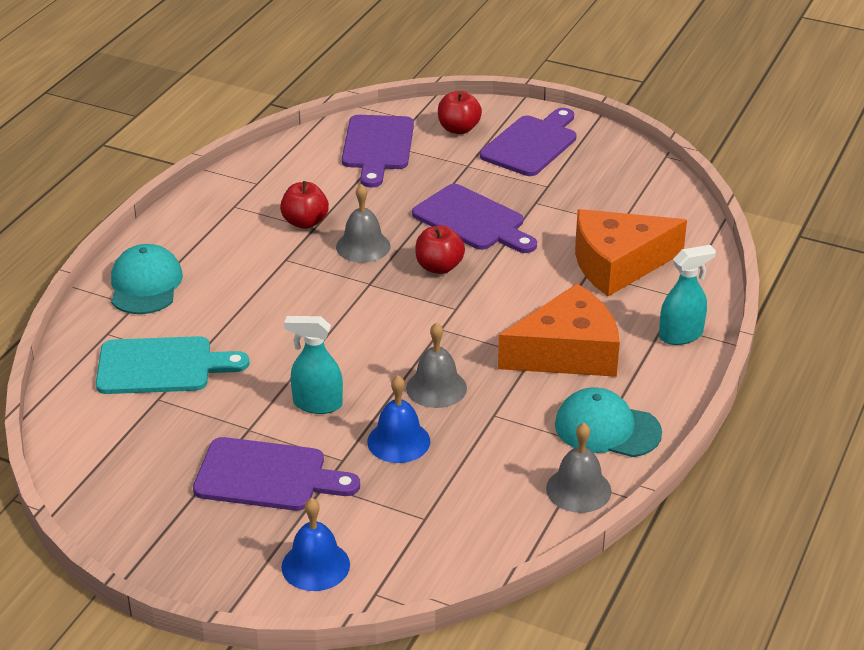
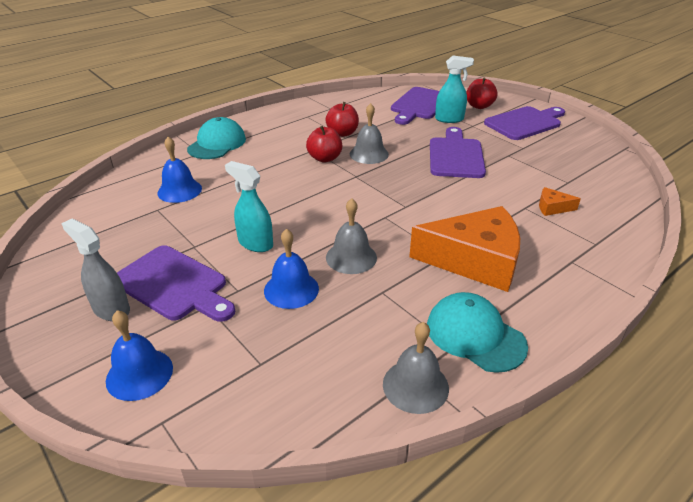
camera: 25 degrees right, 0 degrees up
(161, 366) = (179, 190): turquoise cutting board -> blue bell
(223, 521) = (111, 309): none -> grey spray bottle
(439, 267) = (412, 178): red apple -> red apple (325, 158)
(473, 220) = (455, 156): purple cutting board -> purple cutting board turned 150 degrees counterclockwise
(618, 264) = (552, 207): orange cheese -> orange cheese, size x0.41
(681, 335) = (584, 274): turquoise spray bottle -> turquoise spray bottle (449, 119)

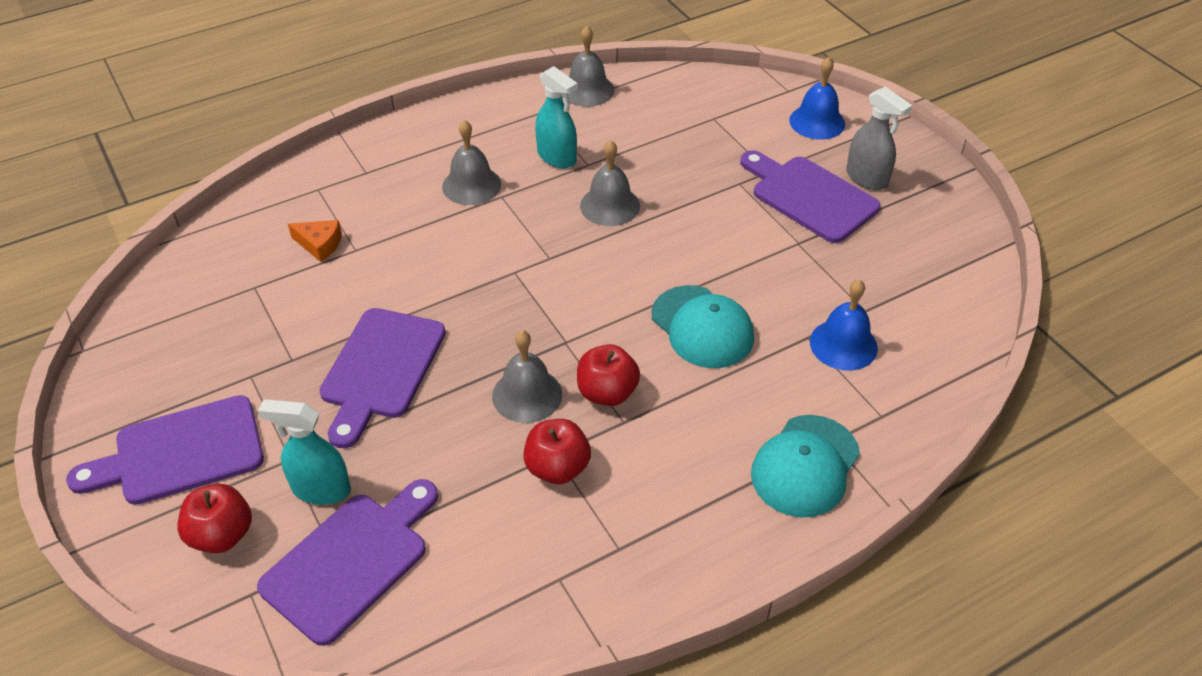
camera: 170 degrees left, 10 degrees up
(255, 243) = (723, 237): turquoise spray bottle -> turquoise spray bottle (557, 157)
(291, 289) = (682, 177): blue bell -> none
(475, 260) = (471, 185): orange cheese -> grey bell
(475, 335) = (517, 117): turquoise cap -> turquoise cap (702, 327)

